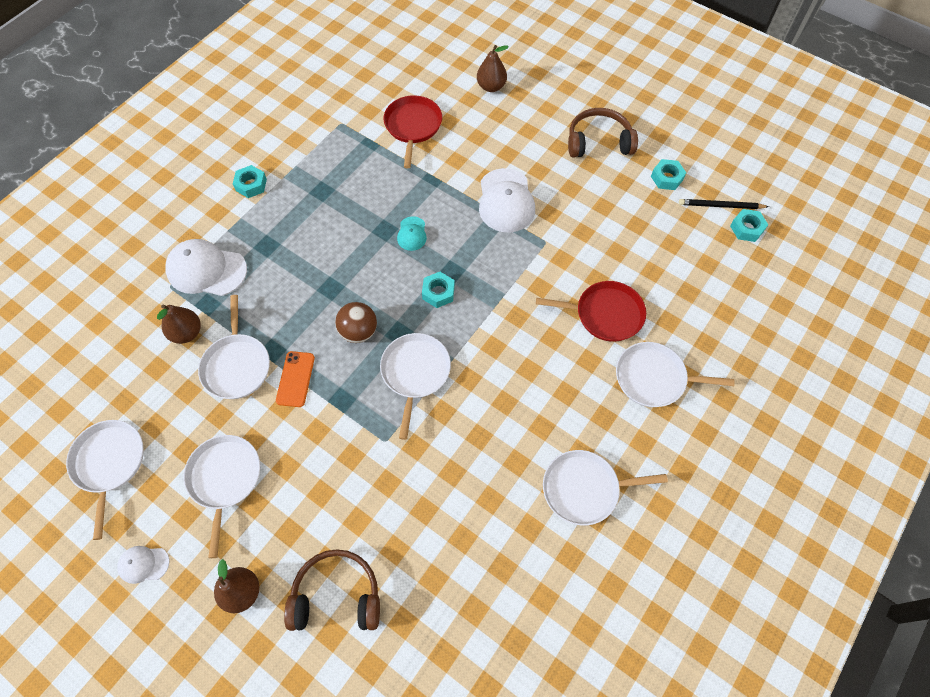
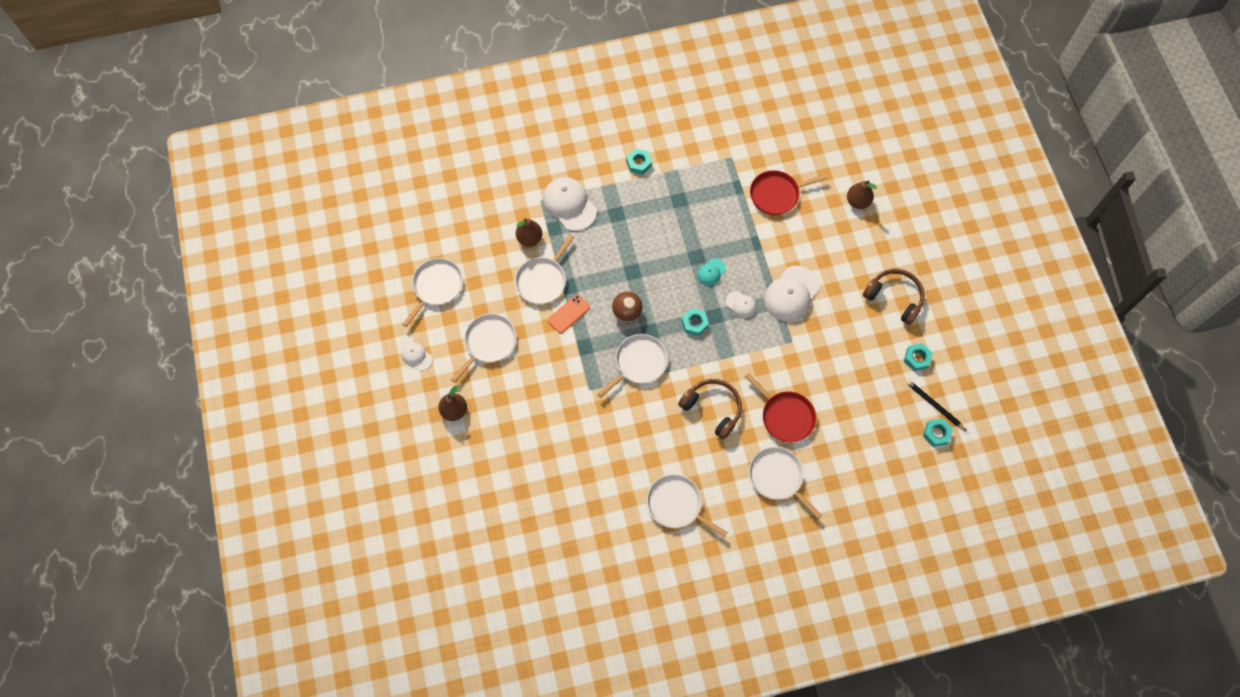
camera: 40 degrees right, 5 degrees up
(337, 595) = (499, 451): brown headphones -> brown headphones (712, 409)
(413, 126) = (777, 194): red pan -> red pan turned 150 degrees counterclockwise
(468, 243) = (741, 304): none -> white cap

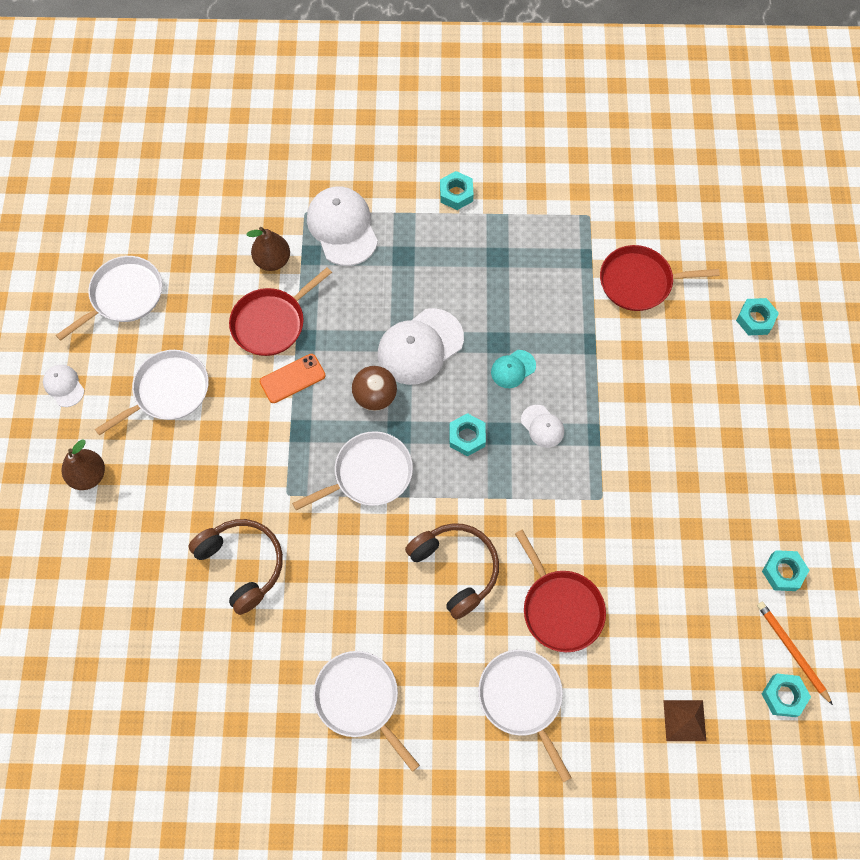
camera: 15 degrees right, 0 degrees up
(542, 280) = (271, 322): white pan -> red pan
(791, 294) = (620, 429): white cap -> white cap (420, 347)
(858, 201) = (755, 319): brown pear -> turquoise nut
(880, 464) = (684, 720): none -> brown pyramid
(894, 298) = (773, 472): brown headphones -> brown headphones (242, 564)
(934, 405) = (792, 651): black pencil -> orange pencil

